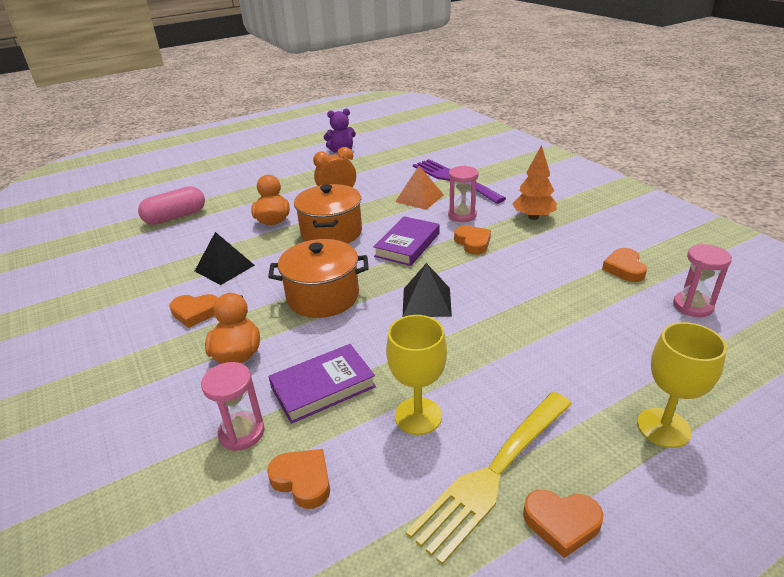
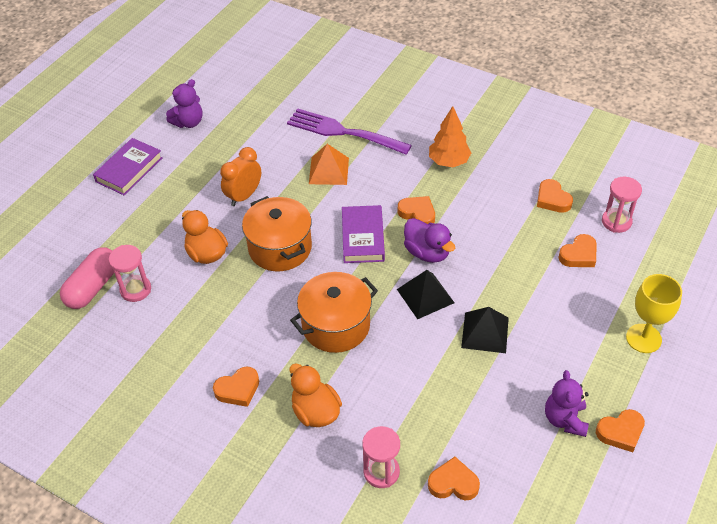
camera: 30 degrees left, 15 degrees up
(224, 268) = (215, 330): black pyramid -> black pyramid (485, 332)
(323, 387) = (408, 409): purple book -> purple book (129, 170)
(418, 416) = (491, 401): yellow goblet -> none
(457, 271) = (427, 252): none -> purple duck
(462, 215) = (385, 181): pink hourglass -> pink hourglass (135, 290)
(493, 473) = (565, 419): yellow fork -> purple teddy bear
(625, 320) = (579, 255): none -> orange heart

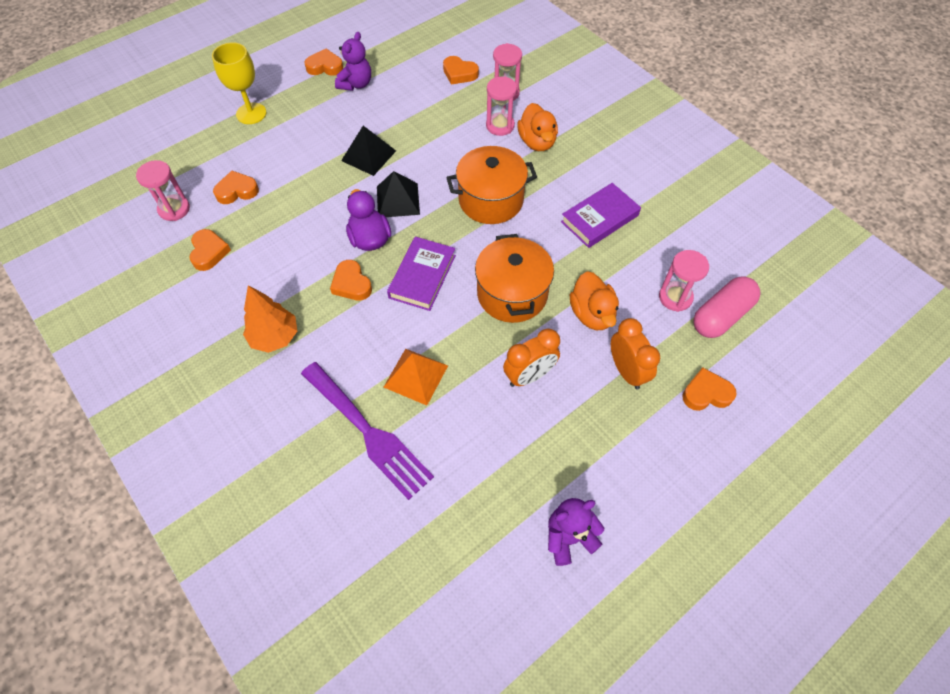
camera: 160 degrees left, 10 degrees up
(129, 170) = (667, 474): purple book -> purple book (599, 218)
(169, 221) = (626, 371): none -> orange clock
(238, 389) = (595, 176): orange heart -> orange heart (706, 393)
(366, 419) = (500, 126): none -> pink hourglass

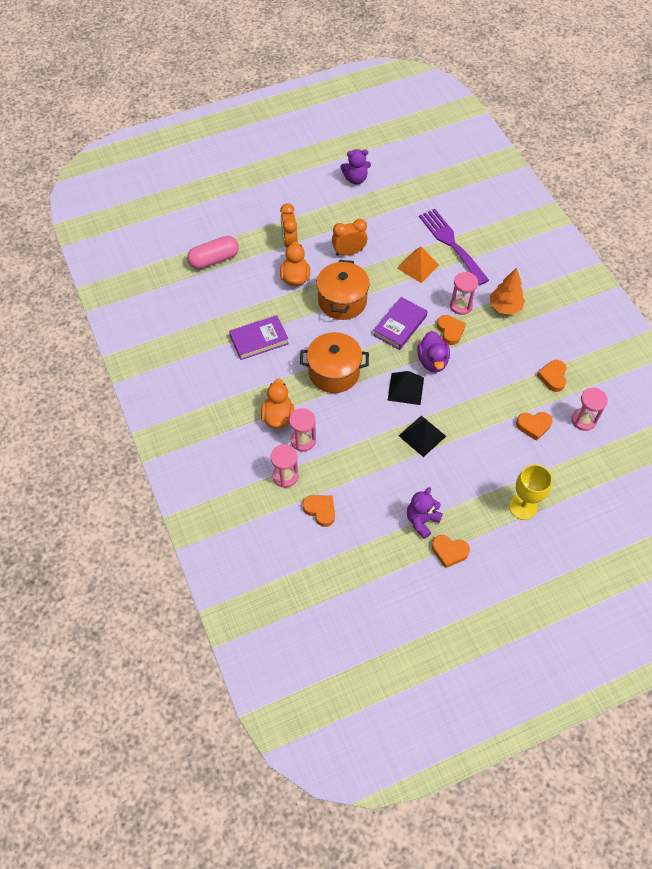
camera: 165 degrees left, 0 degrees up
(675, 297) = (236, 276): pink hourglass -> pink hourglass (461, 305)
(706, 393) = (249, 222): orange heart -> none

